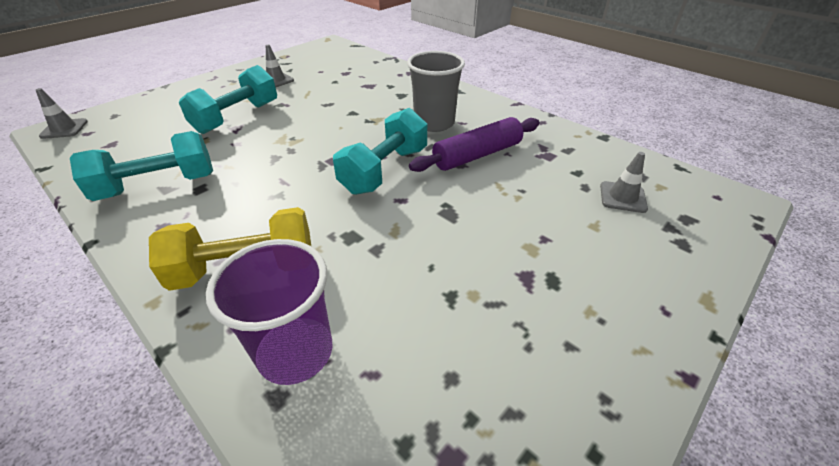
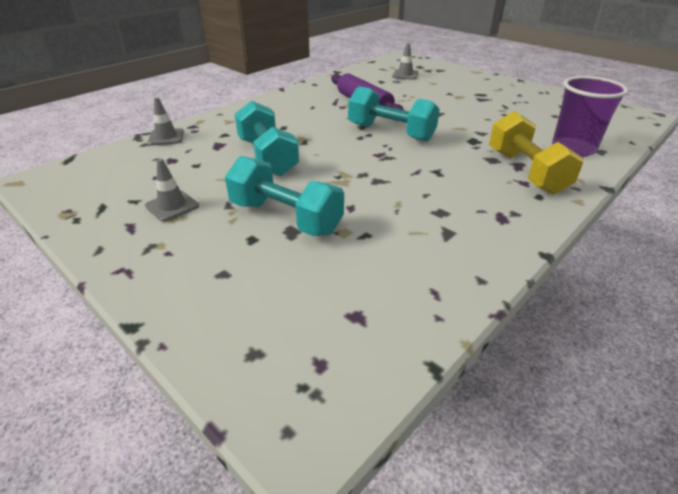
camera: 90 degrees left, 5 degrees down
(64, 129) = (303, 409): grey traffic cone -> grey traffic cone (166, 137)
(158, 186) = (445, 239): turquoise dumbbell -> turquoise dumbbell (267, 157)
(434, 123) = (313, 116): grey cup -> none

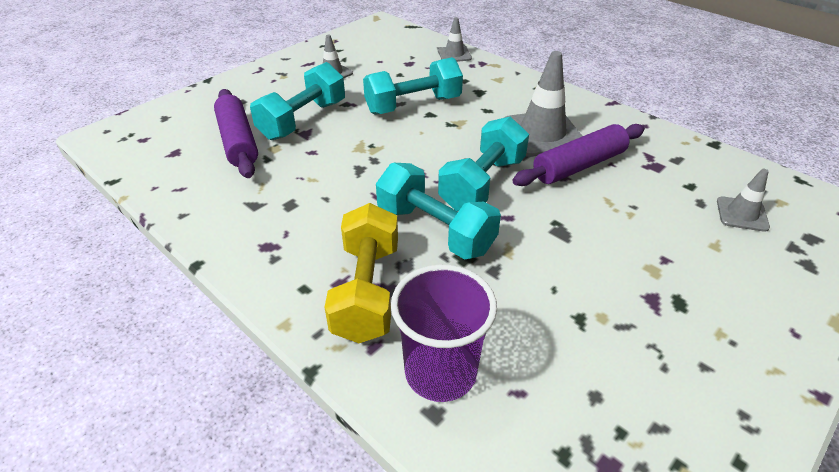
camera: 90 degrees right, 5 degrees up
(323, 111) = (542, 134): none -> grey traffic cone
(330, 261) = (238, 141): none -> purple rolling pin
(450, 149) = (435, 230): none -> turquoise dumbbell
(526, 172) = (367, 291): yellow dumbbell -> yellow dumbbell turned 75 degrees counterclockwise

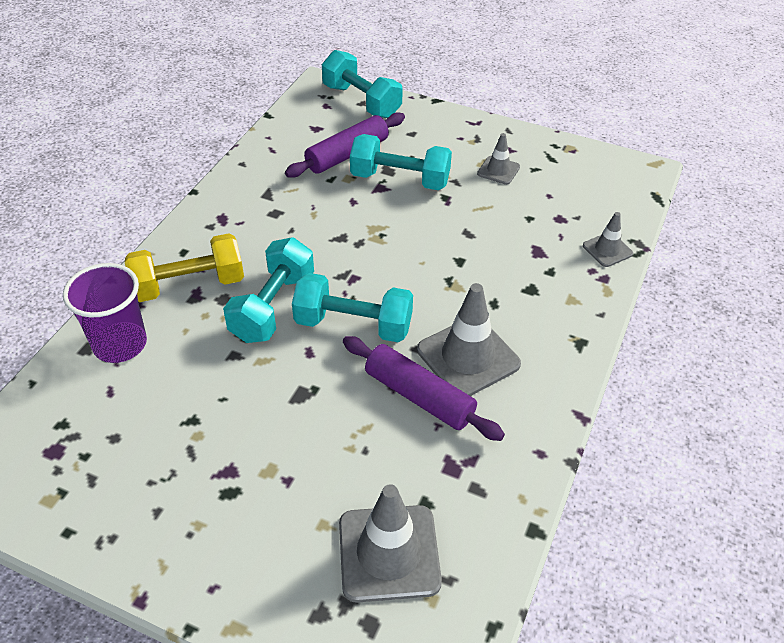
camera: 70 degrees right, 5 degrees up
(413, 105) = (469, 244): turquoise dumbbell -> turquoise dumbbell (361, 101)
(742, 214) = (389, 553): grey traffic cone -> grey traffic cone, size x1.86

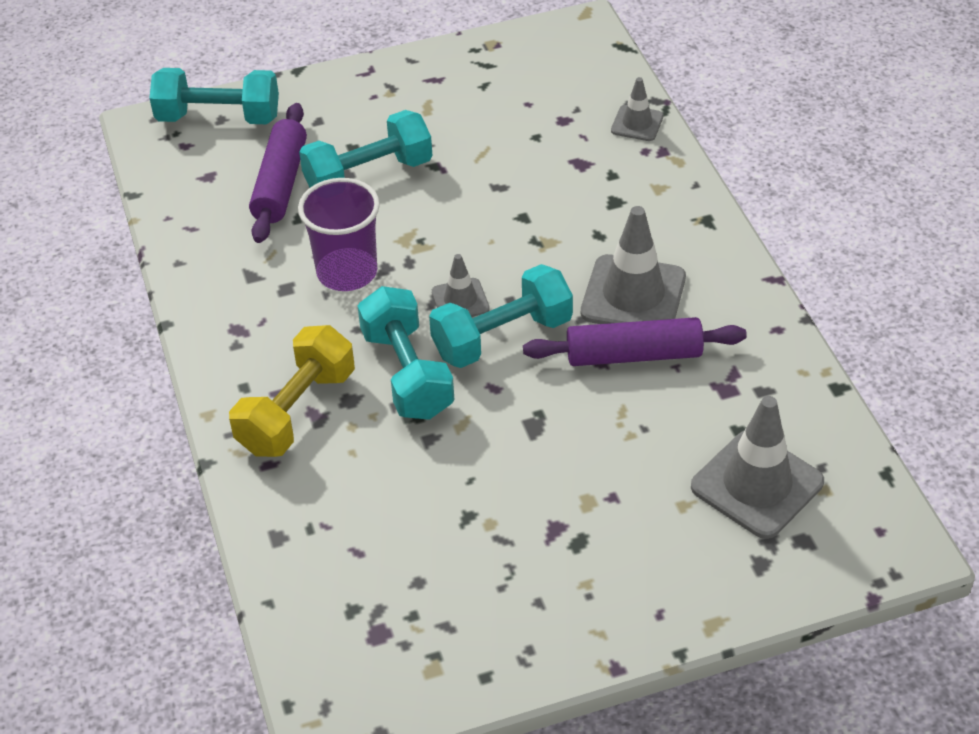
camera: 40 degrees left, 0 degrees up
(120, 344) = (306, 509): purple cup -> purple cup (347, 272)
(498, 170) = (452, 107): grey traffic cone -> grey traffic cone (460, 300)

